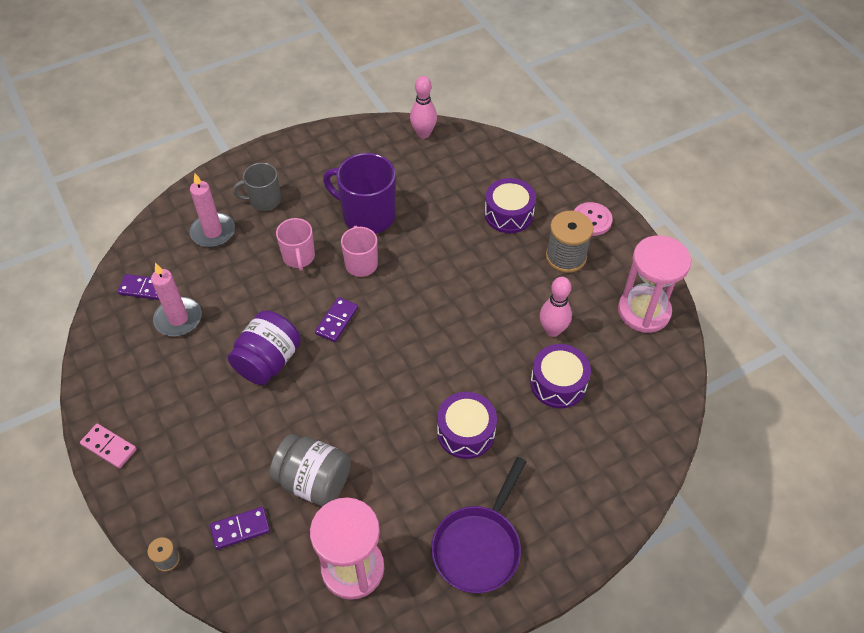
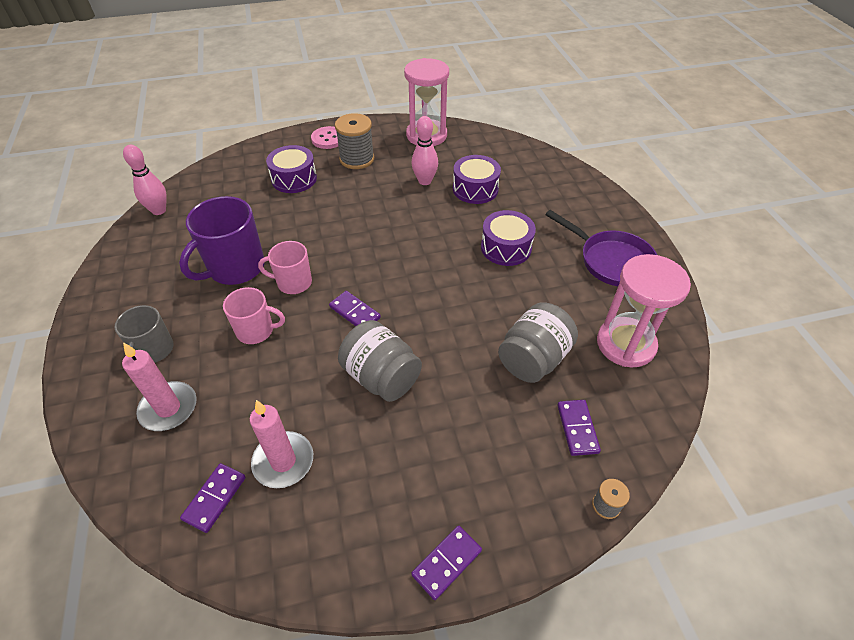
camera: 75 degrees left, 5 degrees down
(109, 447) = (446, 562): pink domino -> purple domino
(268, 361) = (381, 377): purple jar -> grey jar

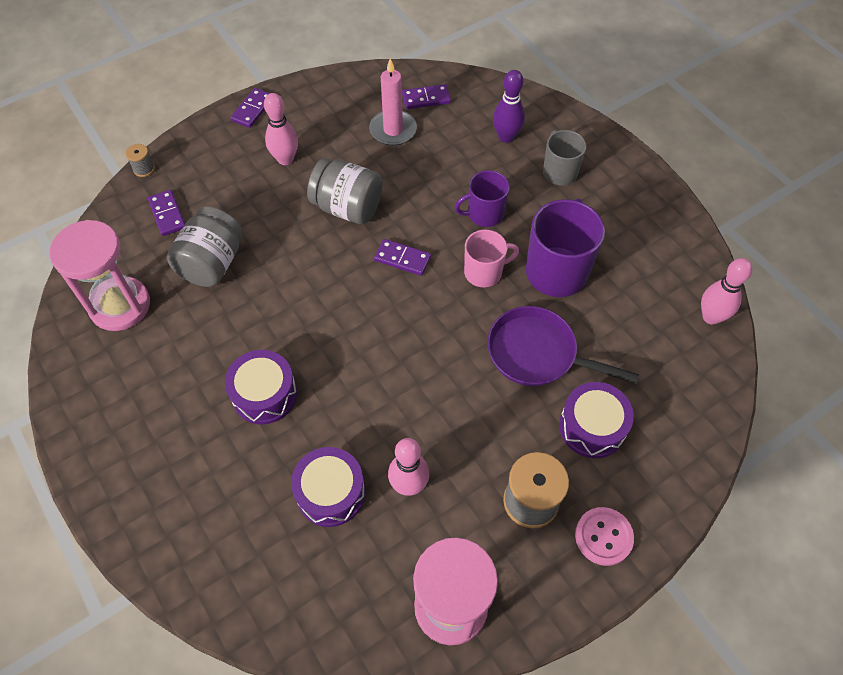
camera: 160 degrees right, 10 degrees up
(168, 408) = (506, 137): pink candle -> purple bowling pin
(215, 498) = (426, 98): purple domino -> purple domino turned 75 degrees clockwise
(256, 331) = (484, 214): pink mug -> purple mug
(427, 461) = (285, 159): none -> pink bowling pin
(611, 261) = (130, 414): purple pan -> purple pan (537, 354)

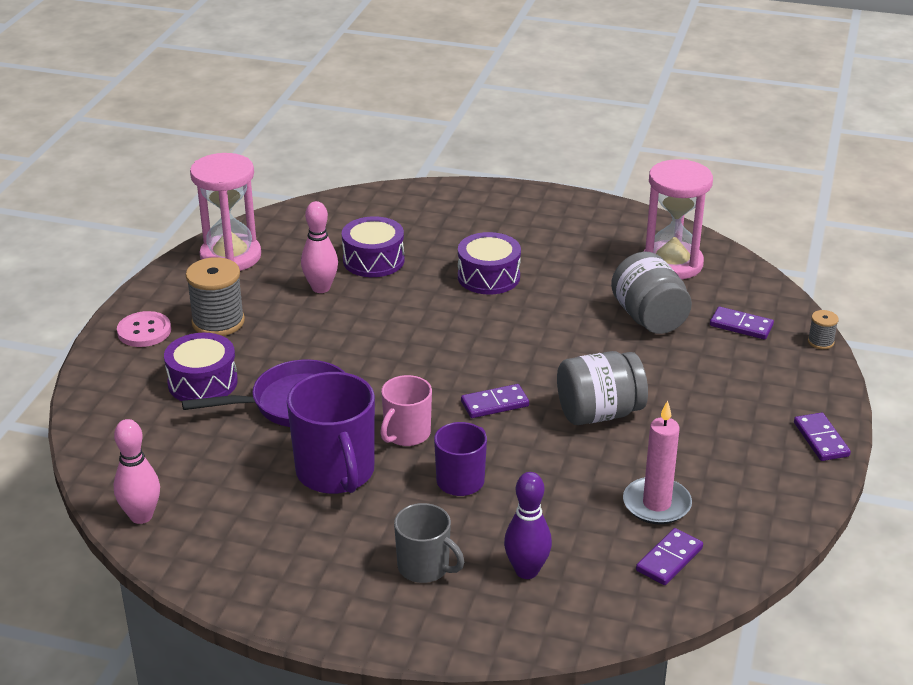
camera: 140 degrees right, 25 degrees down
(285, 159) = (716, 417): pink bowling pin -> none

